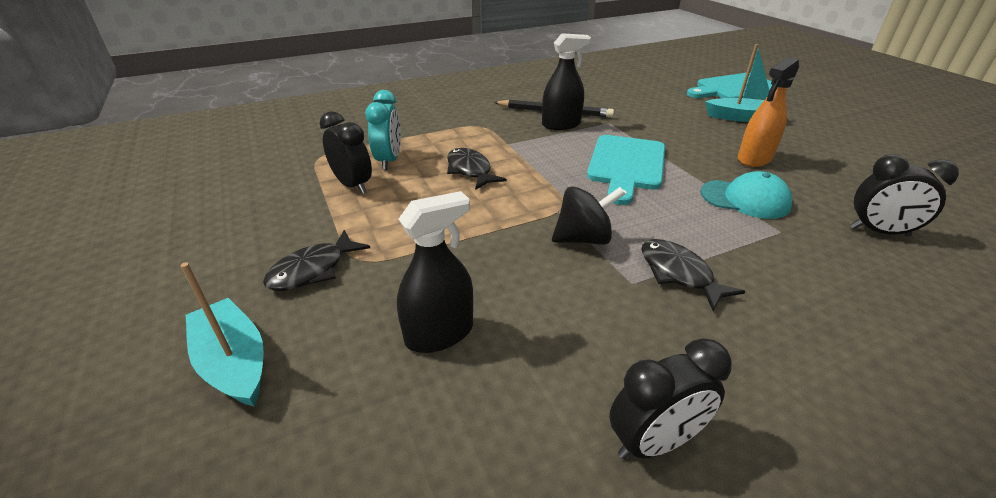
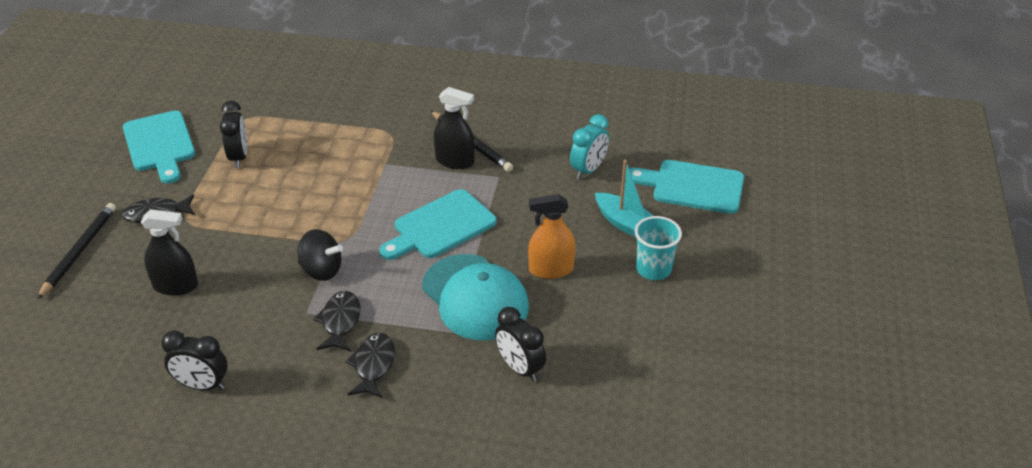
camera: 35 degrees right, 5 degrees up
(234, 362) = (79, 251): turquoise boat -> black pencil
(237, 206) = (160, 144): none -> turquoise cutting board
(389, 161) = (284, 143): turquoise clock -> turquoise clock (588, 170)
(470, 170) = (326, 179): black fish -> black fish (373, 365)
(745, 199) = (475, 297): turquoise cap -> turquoise cap, size x1.62
(809, 133) = (653, 269): none -> turquoise cup

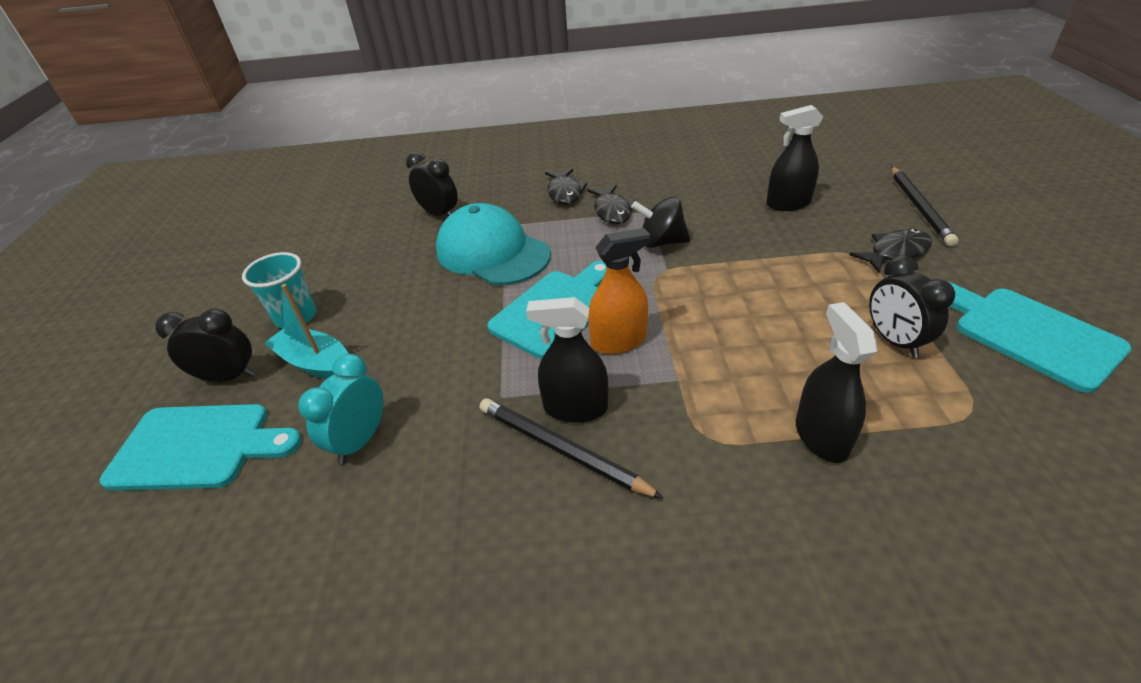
camera: 170 degrees right, 0 degrees up
(202, 385) = (690, 159): black clock -> black clock (229, 377)
(332, 123) = (821, 436): none -> black spray bottle
(551, 269) = (415, 293): orange spray bottle -> orange spray bottle (618, 341)

